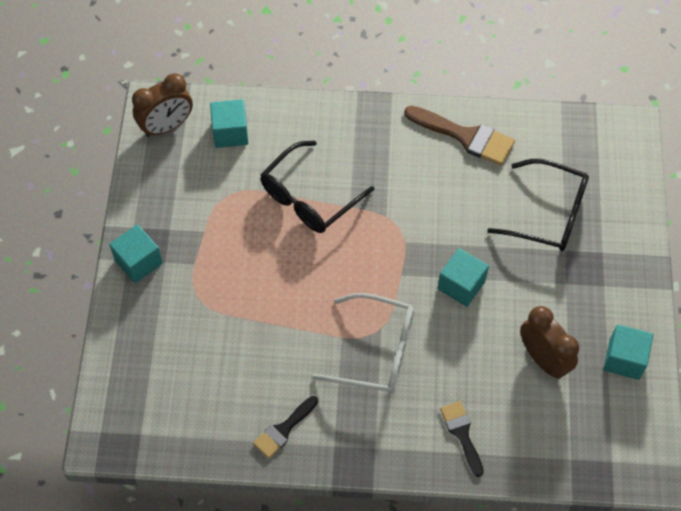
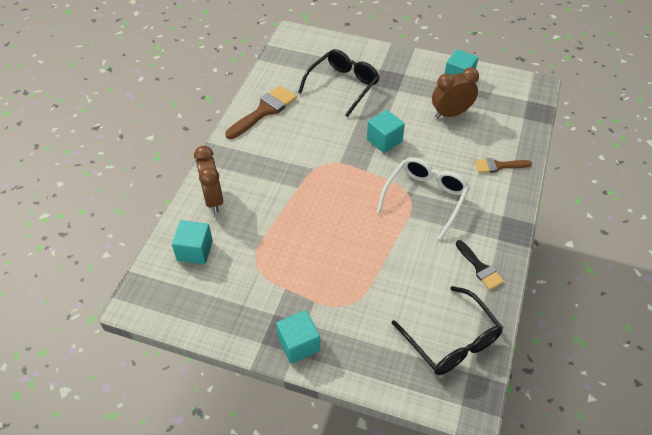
camera: 75 degrees left, 10 degrees down
(167, 126) = (166, 297): brown clock -> brown clock (213, 199)
(309, 197) = (280, 210): black glasses -> black glasses (451, 341)
(462, 433) = (498, 166): black brush -> brown brush

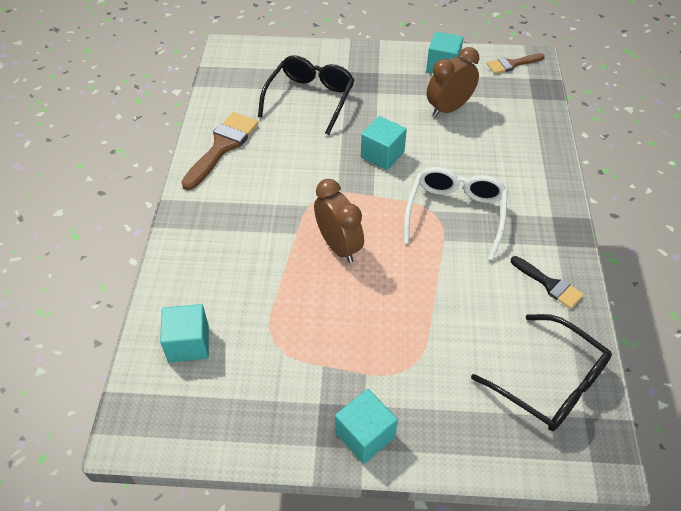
camera: 15 degrees left, 0 degrees up
(213, 199) = (192, 270): brown clock -> brown clock (338, 246)
(498, 166) = (525, 159): brown brush -> brown brush (512, 64)

